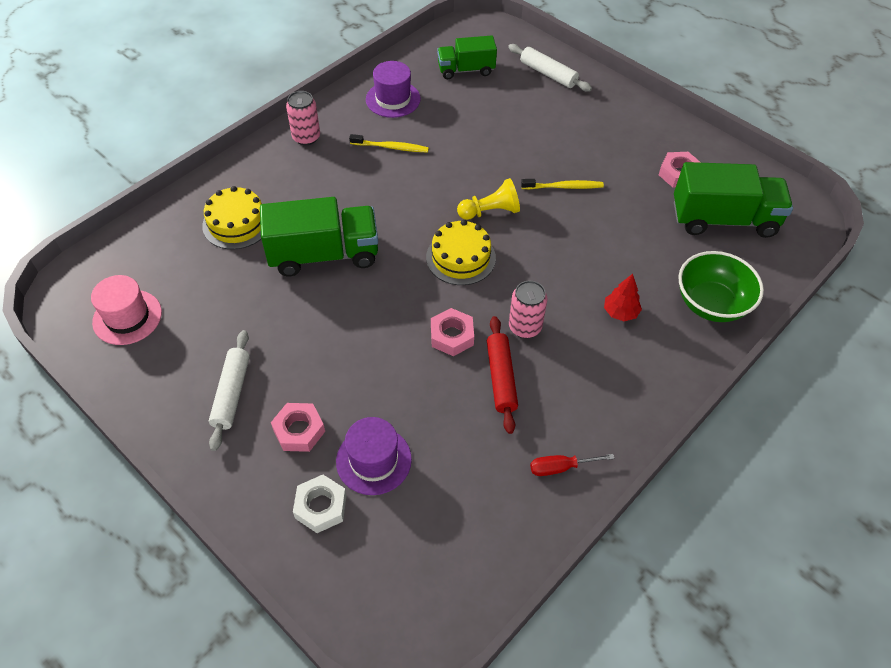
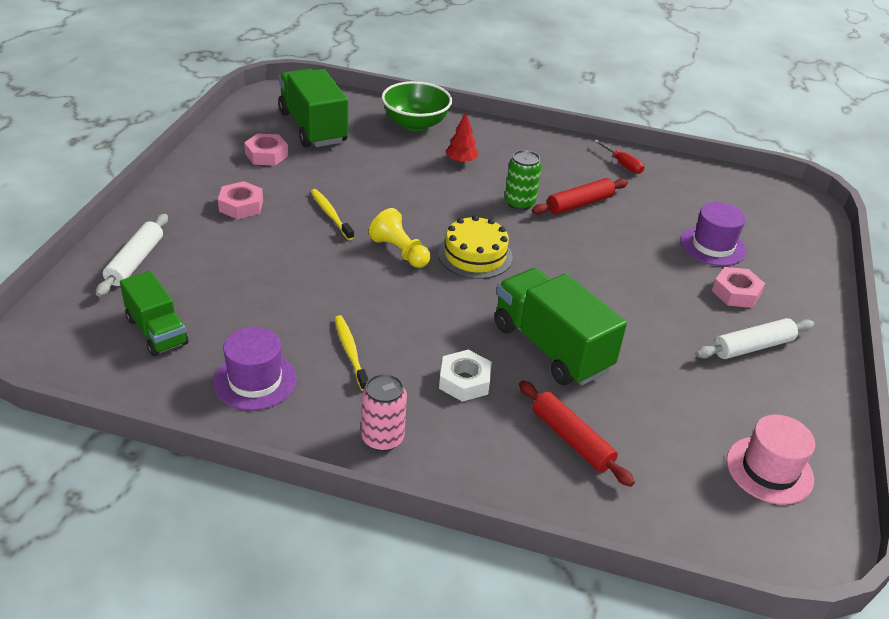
camera: 120 degrees left, 15 degrees down
(237, 223) = (571, 439): yellow cake -> red rolling pin
(321, 507) = (774, 260): white nut -> white nut (464, 381)
(452, 336) = (565, 238): pink nut -> pink nut (241, 206)
(525, 327) = (519, 203): pink can -> green can

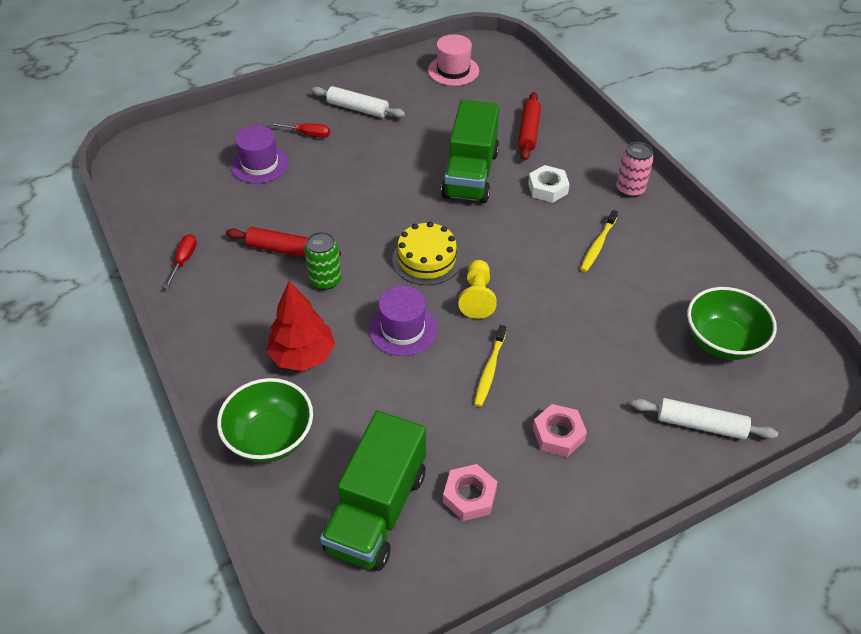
camera: 130 degrees left, 10 degrees up
(135, 262) = (700, 425): white rolling pin -> white rolling pin turned 45 degrees clockwise
(157, 331) = (722, 341): green truck -> green bowl
(255, 380) = (677, 264): purple hat -> purple hat (403, 329)
(461, 161) = (303, 355): red tree -> red tree, size x1.72
(736, 293) = (307, 134): pink nut -> red screwdriver

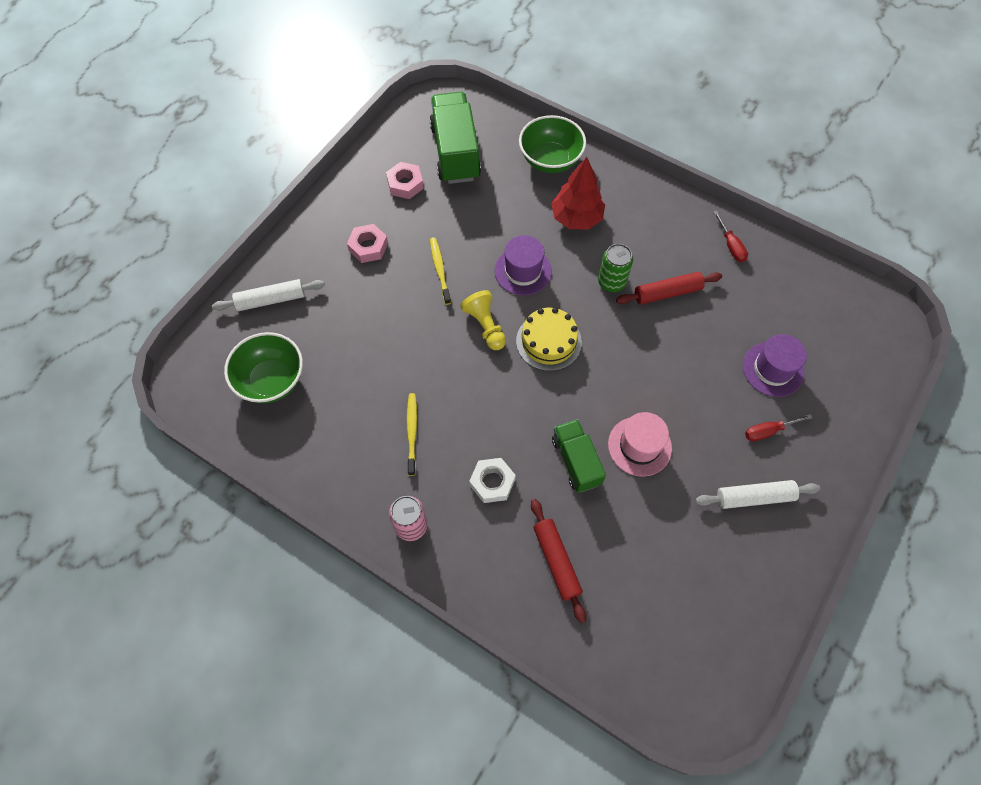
camera: 150 degrees right, 15 degrees up
(453, 70) = (707, 630): pink hat -> pink hat (639, 446)
(470, 174) = (576, 461): green truck -> green truck, size x0.62

